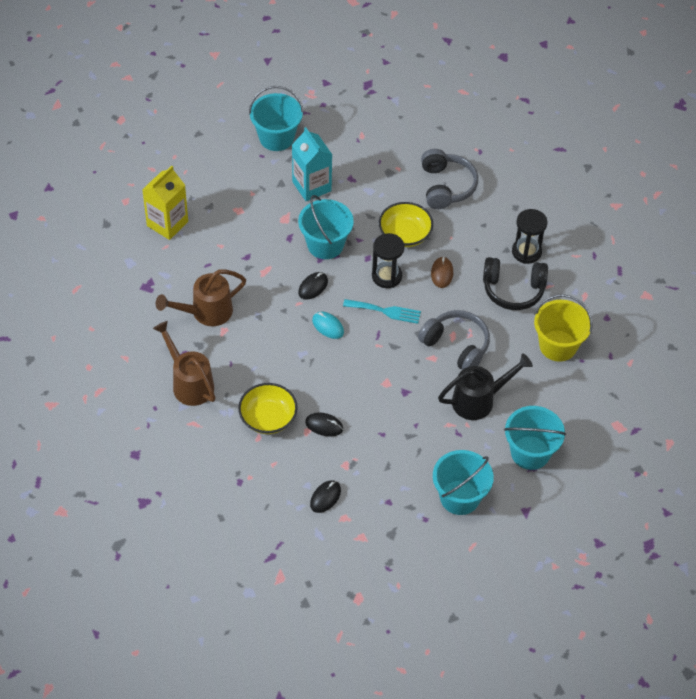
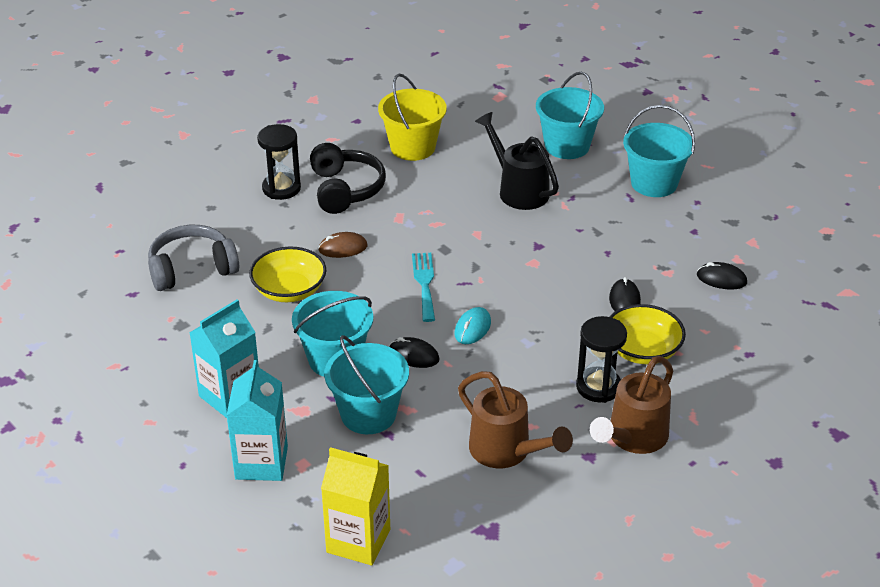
camera: 105 degrees left, 15 degrees down
(248, 191) = (261, 463): none -> turquoise carton
(276, 138) = (140, 456): turquoise bucket -> turquoise bucket (368, 414)
(386, 276) = (367, 293): black hourglass -> black hourglass (598, 387)
(456, 346) = (450, 218): grey headphones -> none

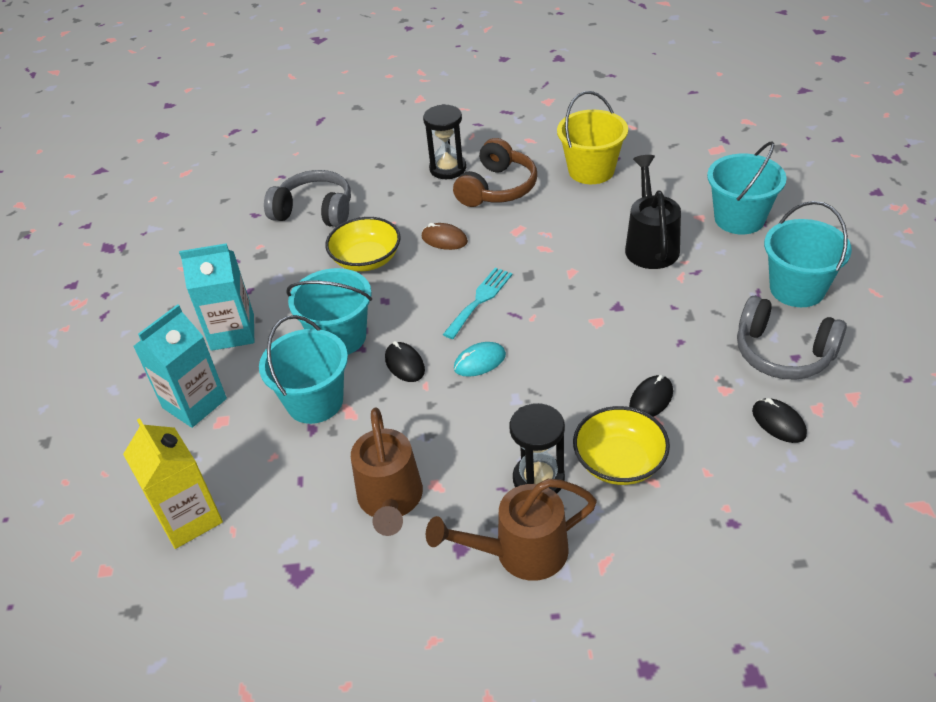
camera: 40 degrees right, 5 degrees up
(345, 189) = (497, 188): black headphones -> brown headphones
(684, 231) = (783, 353): none -> grey headphones

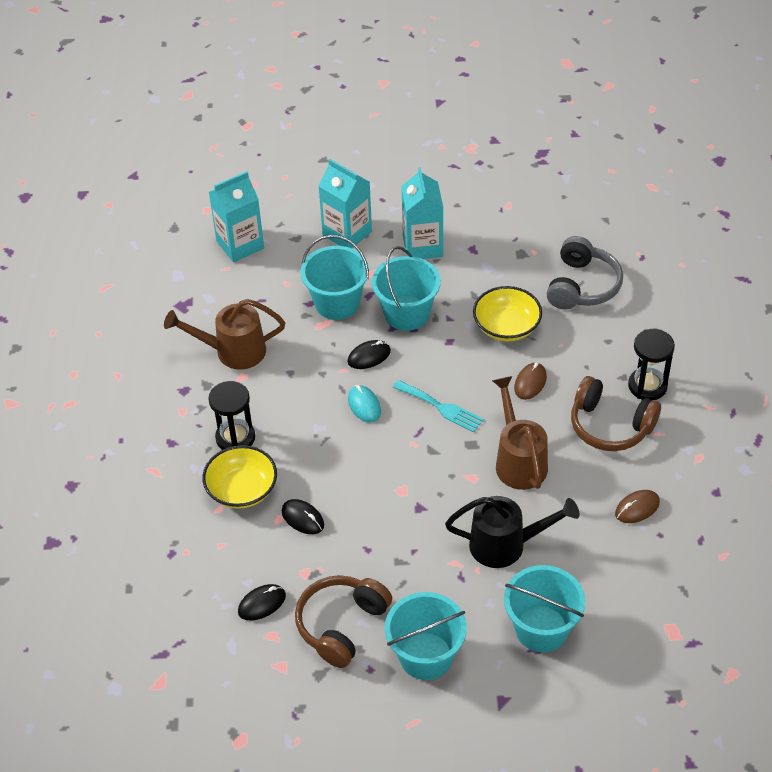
camera: 90 degrees right, 5 degrees up
(189, 518) = (240, 245): yellow carton -> turquoise carton
(520, 553) = (173, 424): brown watering can -> brown watering can (518, 460)
(591, 170) = (637, 508): yellow bucket -> brown mouse
(783, 353) = (341, 625): grey headphones -> brown headphones

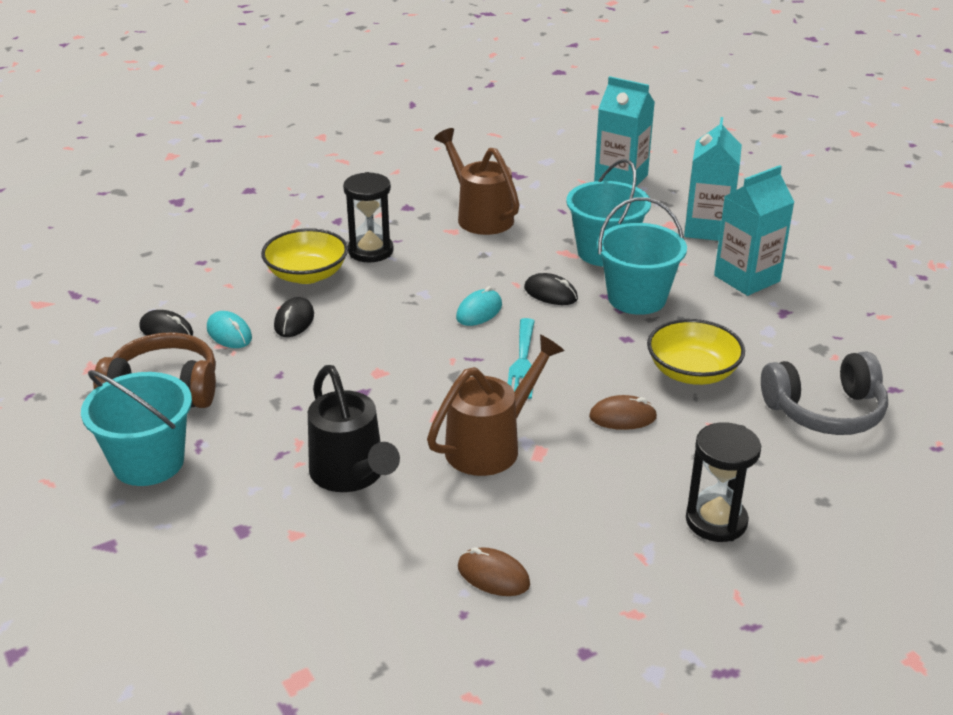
camera: 60 degrees right, 15 degrees down
(293, 564) = (229, 333): none -> turquoise mouse
(541, 629) = (236, 546): turquoise bucket -> none
(610, 426) = (614, 507): brown headphones -> none

